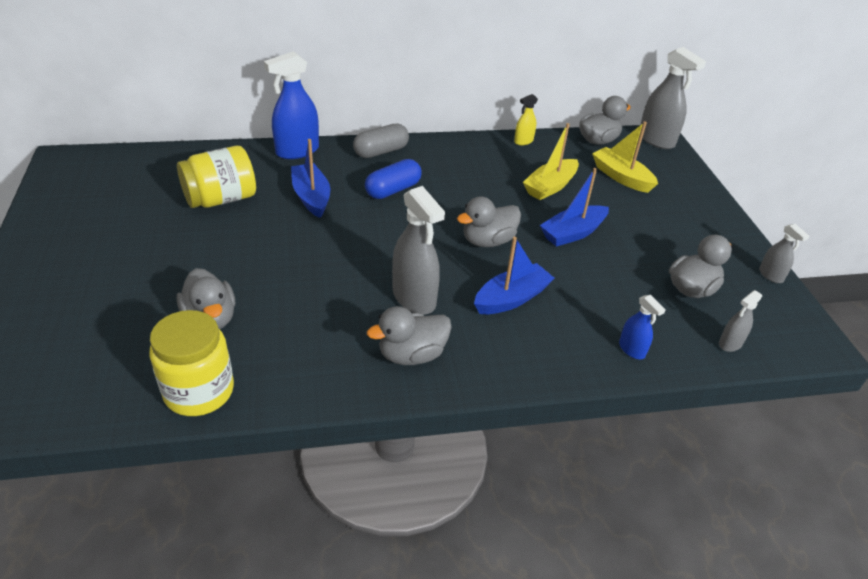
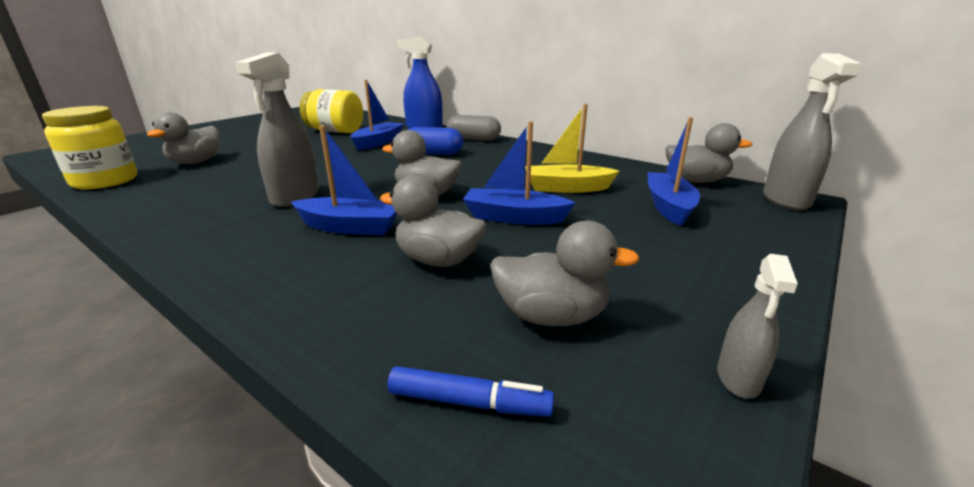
camera: 50 degrees right, 15 degrees down
(411, 355) = (207, 219): grey duck -> grey duck (438, 260)
(523, 141) = (606, 162): yellow spray bottle -> none
(621, 177) = (668, 207): yellow boat -> blue boat
(632, 349) = (340, 318): blue spray bottle -> none
(730, 344) = (469, 402): grey spray bottle -> blue marker

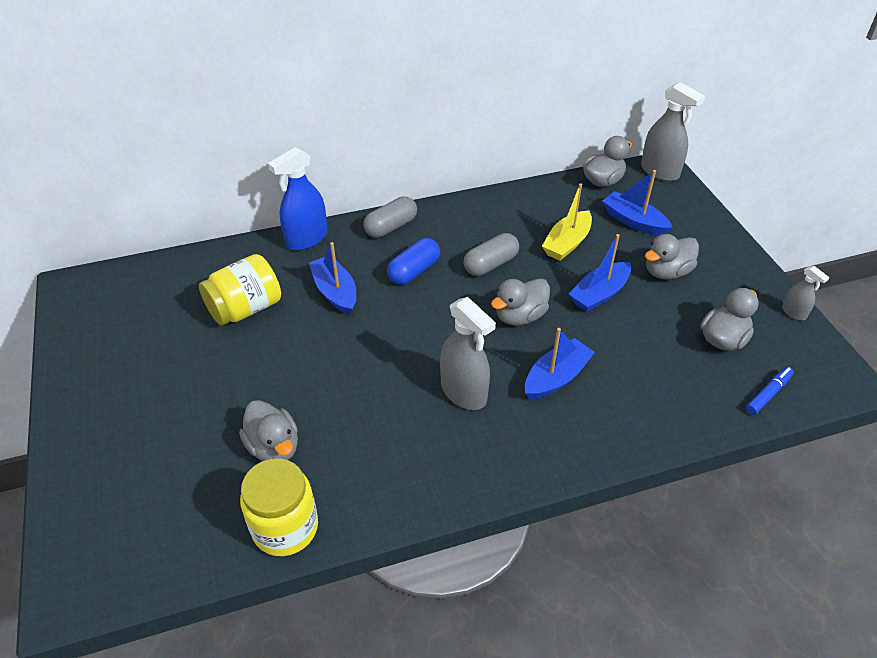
camera: 55 degrees left, 20 degrees up
(438, 260) = (637, 354): grey duck -> grey duck (666, 272)
(482, 170) = (490, 264): none -> grey capsule

